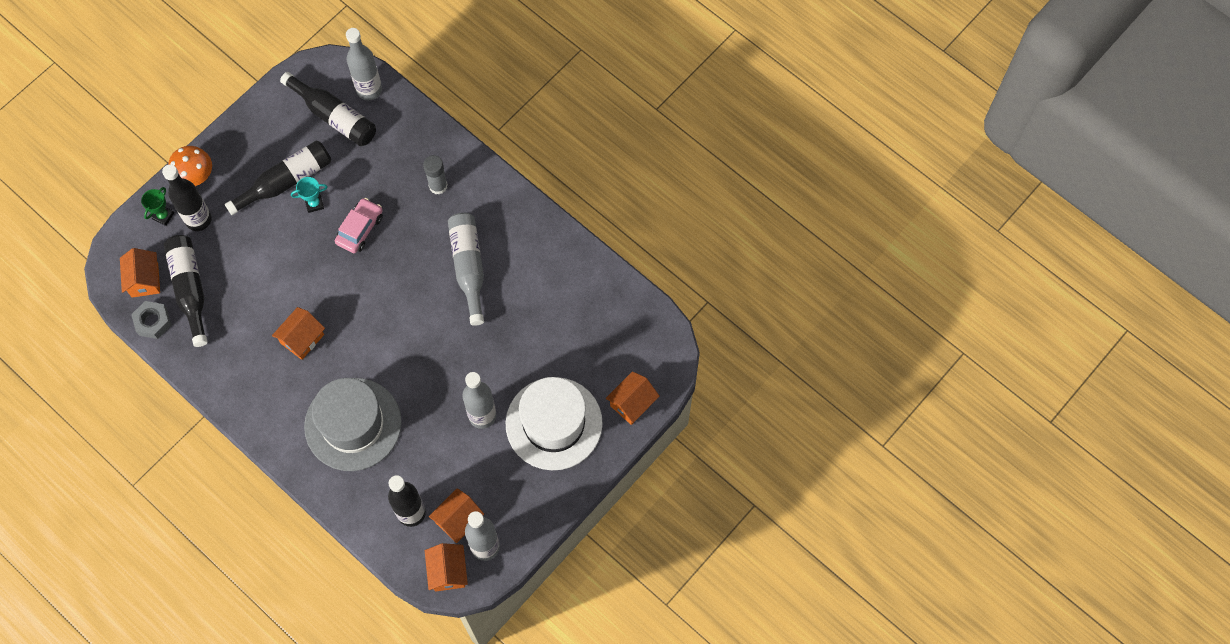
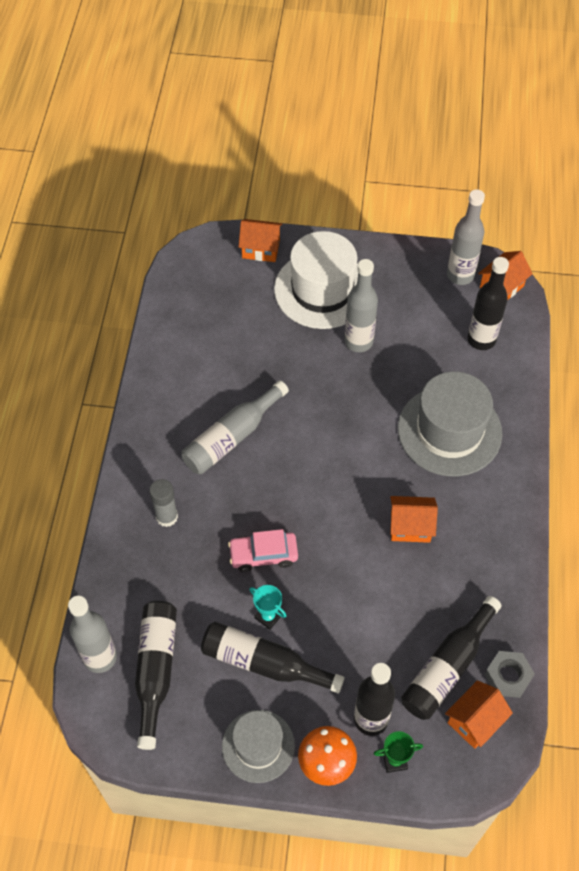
camera: 125 degrees left, 10 degrees down
(238, 145) = (258, 746): none -> grey hat
(458, 520) = (457, 305): orange house -> none

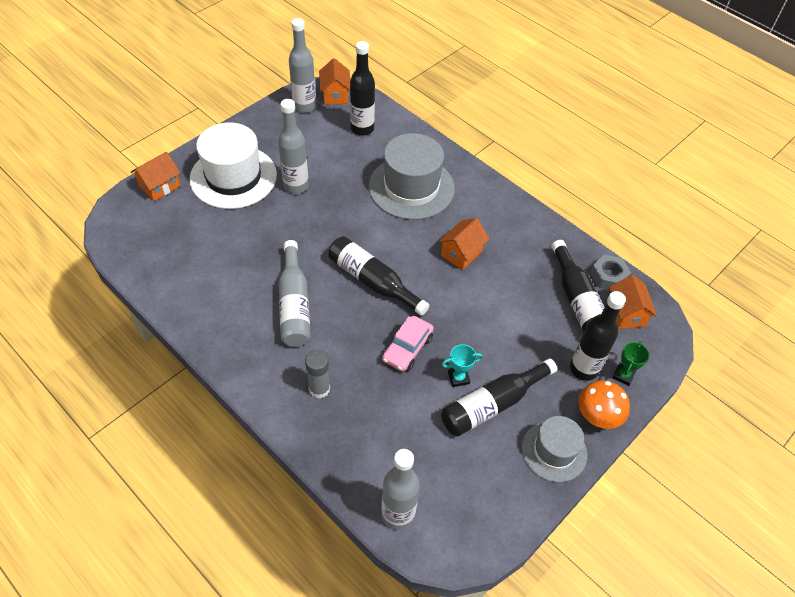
camera: 55 degrees left, 5 degrees down
(156, 670) = (441, 480): black bottle -> black bottle (372, 281)

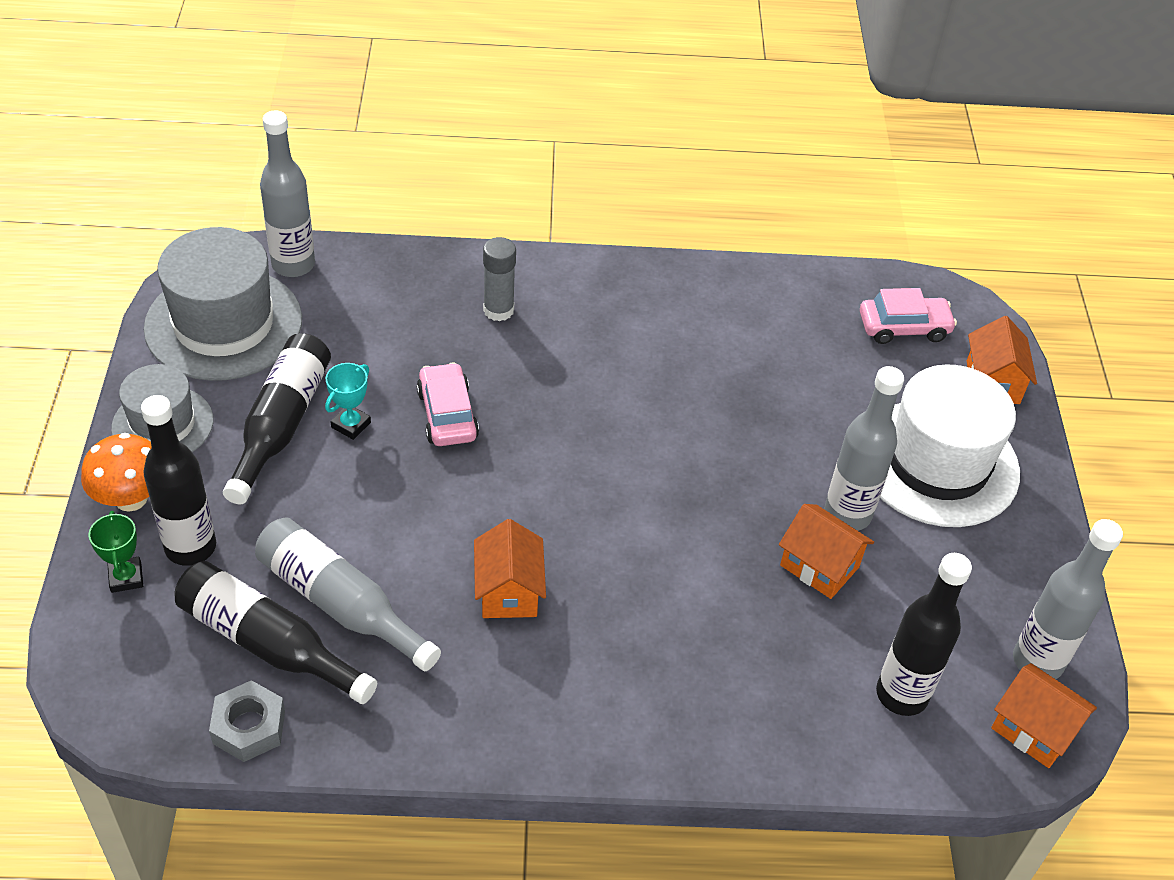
camera: 135 degrees right, 5 degrees down
(152, 233) = (903, 327): none -> pink car
(294, 305) = (636, 368): grey bottle -> grey bottle (339, 602)
(372, 281) = (582, 462): black bottle -> none
(411, 187) = (698, 645): grey hat -> grey hat (223, 324)
(626, 313) = (178, 680): orange house -> orange house (819, 566)

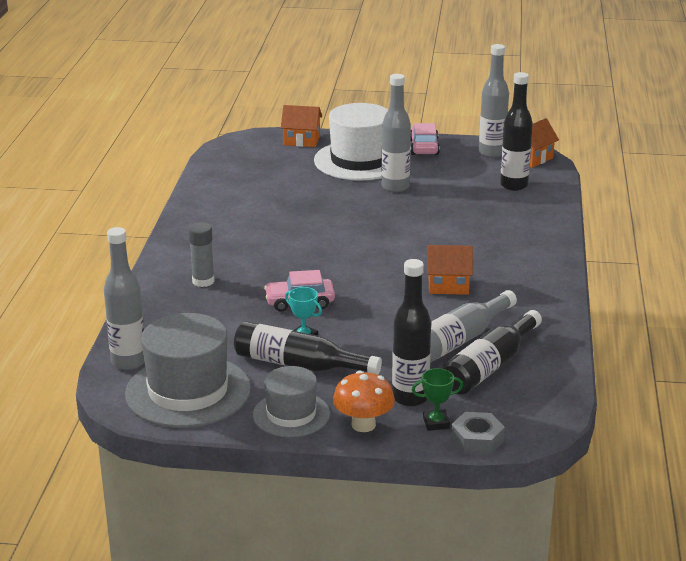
camera: 80 degrees left, 20 degrees down
(249, 727) = (552, 372): grey nut -> grey nut (477, 440)
(819, 566) = (431, 197): orange house -> none
(903, 327) = (252, 158): pink car -> pink car (424, 147)

